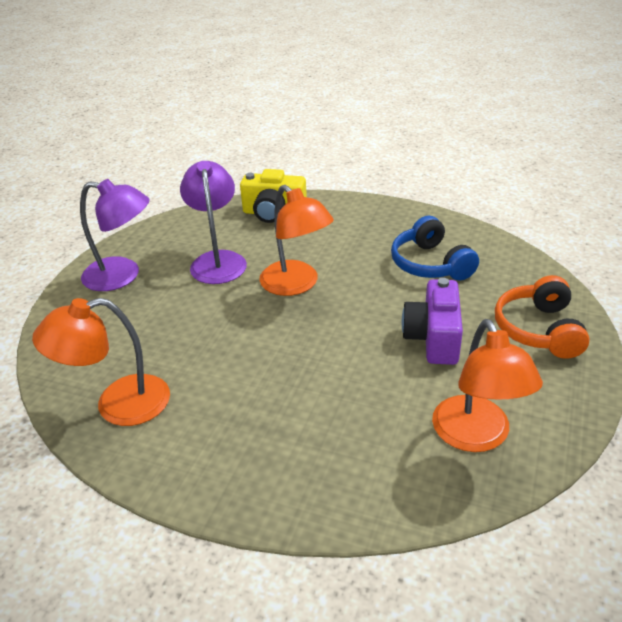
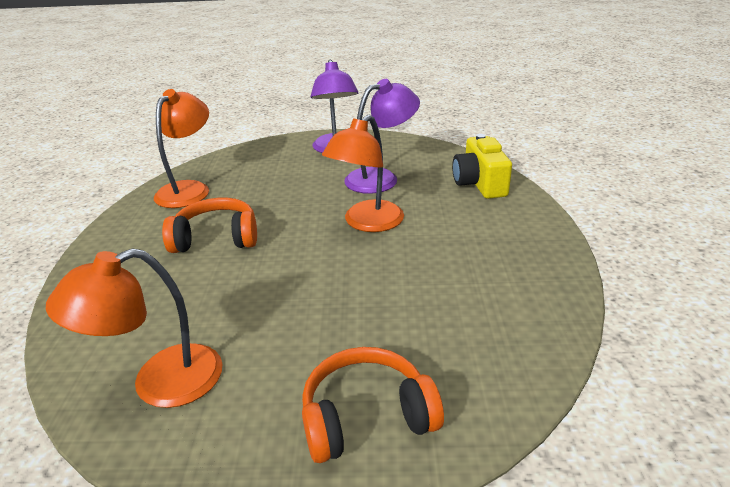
camera: 70 degrees right, 5 degrees down
(118, 405) = (189, 189): orange lamp -> orange lamp turned 60 degrees clockwise
(258, 387) = (216, 238): none -> orange headphones
(430, 264) = (458, 298): blue headphones -> none
(433, 338) = (315, 325): purple camera -> none

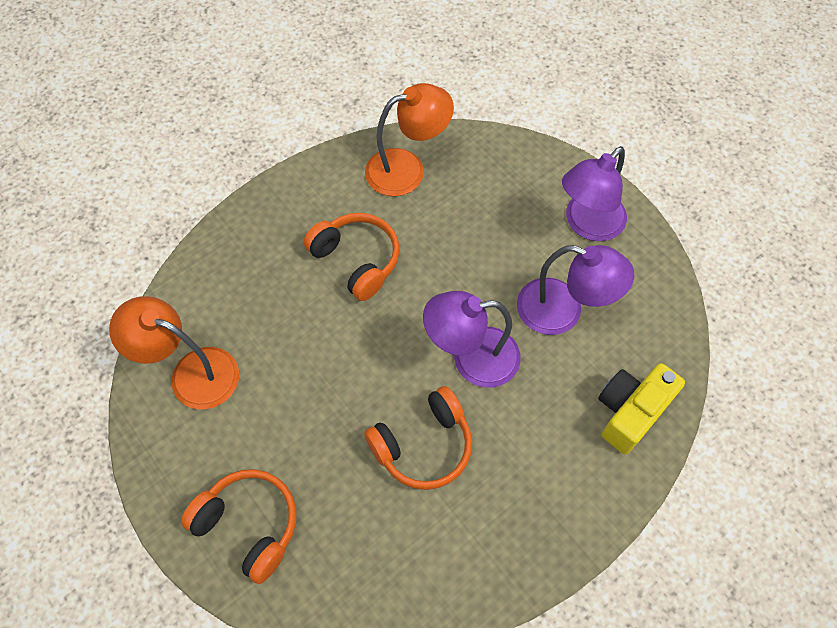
camera: 50 degrees right, 30 degrees up
(367, 223) = (471, 358): orange lamp -> purple lamp
(408, 273) = (423, 445): none -> orange headphones

